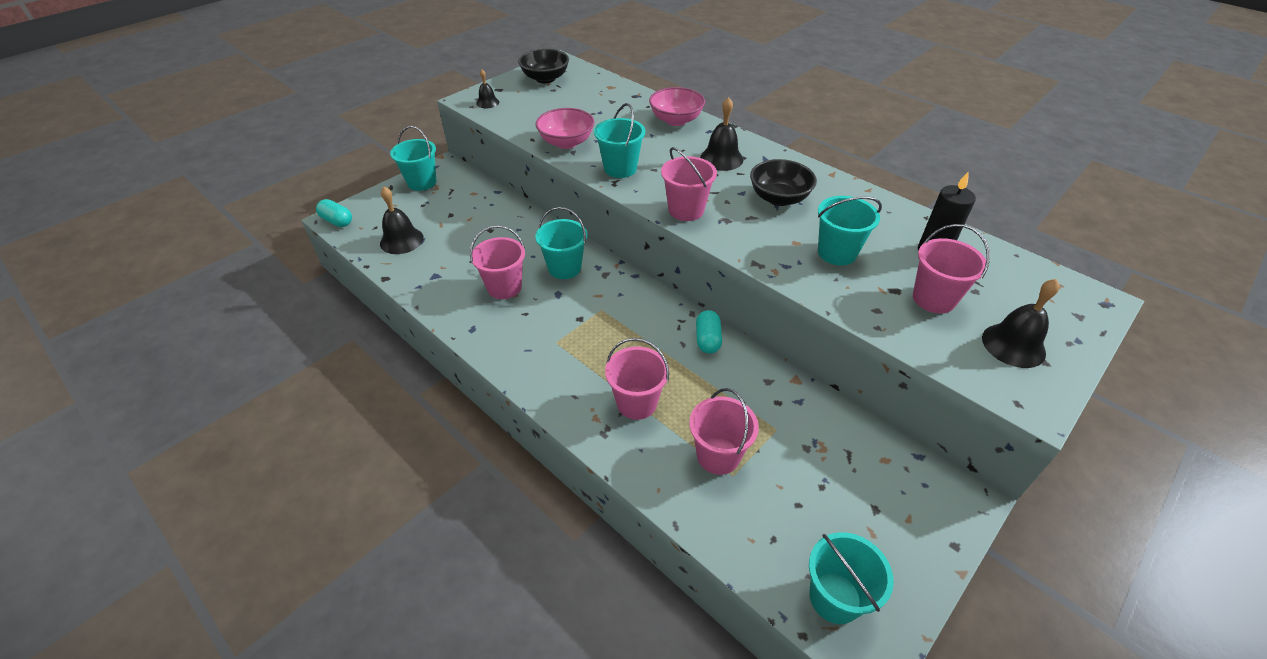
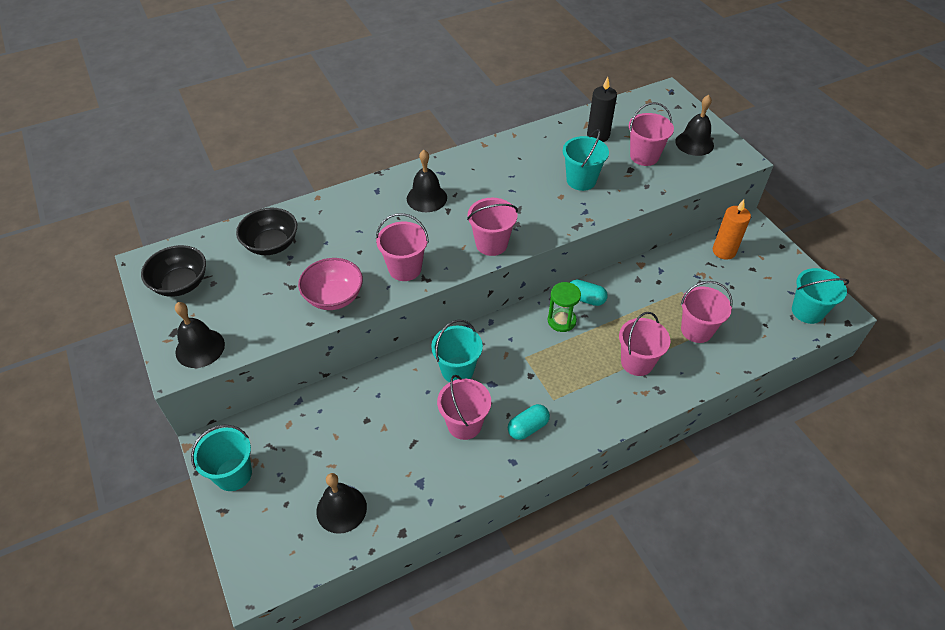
camera: 70 degrees left, 5 degrees up
(337, 221) = (264, 579): turquoise capsule -> turquoise capsule (528, 427)
(487, 102) = (200, 348): black bell -> black bell, size x1.68
(620, 168) = (405, 268): turquoise bucket -> pink bucket
(664, 327) = (561, 321): none -> green hourglass
(676, 120) = (344, 206): pink bowl -> none
(779, 198) = (501, 185): black bowl -> black bowl (271, 244)
(885, 467) = (724, 251): none -> orange candle

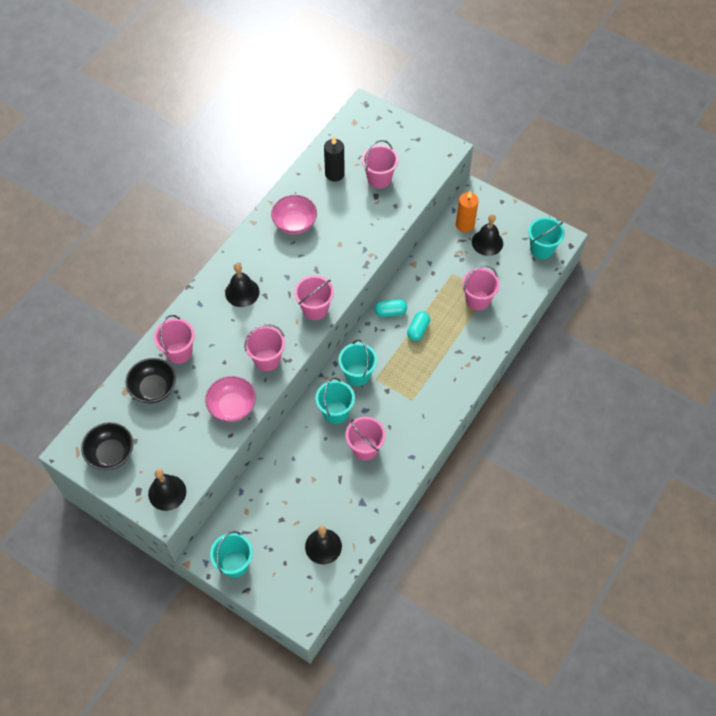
camera: 30 degrees left, 10 degrees up
(526, 161) = (295, 223): none -> pink bowl
(528, 427) = (407, 428): turquoise capsule -> turquoise capsule (418, 330)
(561, 321) = (384, 338): green hourglass -> none
(581, 180) = (346, 222): turquoise bucket -> turquoise bucket (357, 374)
(637, 362) = (451, 344): pink bucket -> pink bucket (179, 352)
(694, 143) = (409, 149): black bell -> black bell (487, 242)

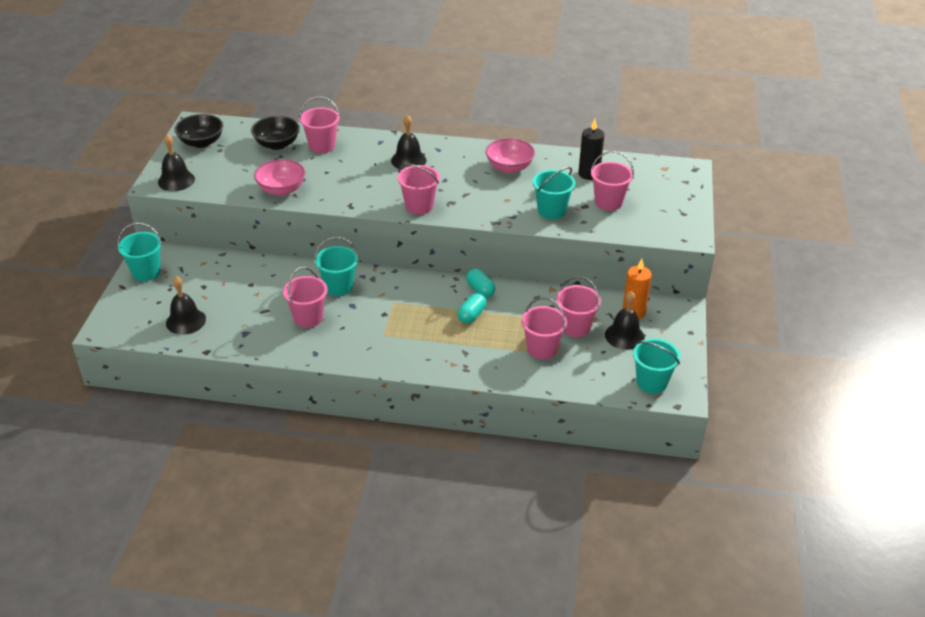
camera: 65 degrees right, 20 degrees down
(267, 359) = (344, 194): pink bucket -> pink bucket (575, 327)
(357, 374) = (390, 289): turquoise bucket -> turquoise bucket (551, 211)
(418, 330) = (471, 315): turquoise capsule -> turquoise capsule turned 60 degrees counterclockwise

